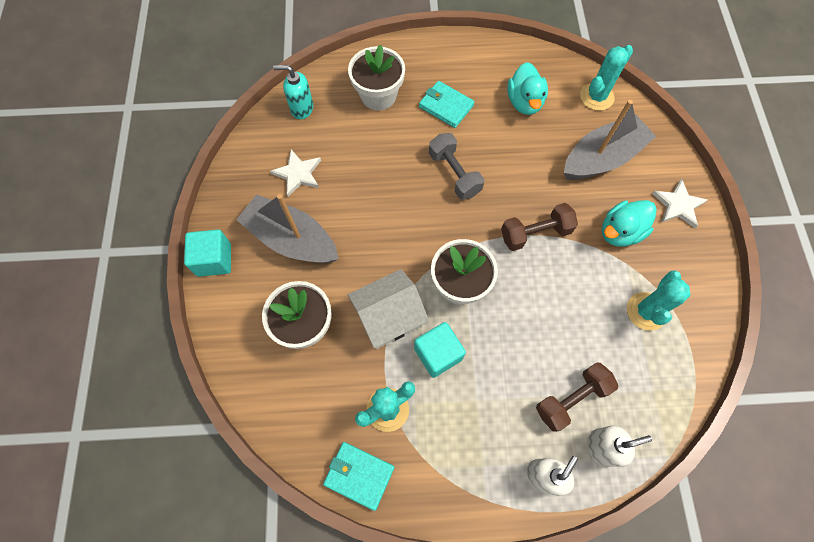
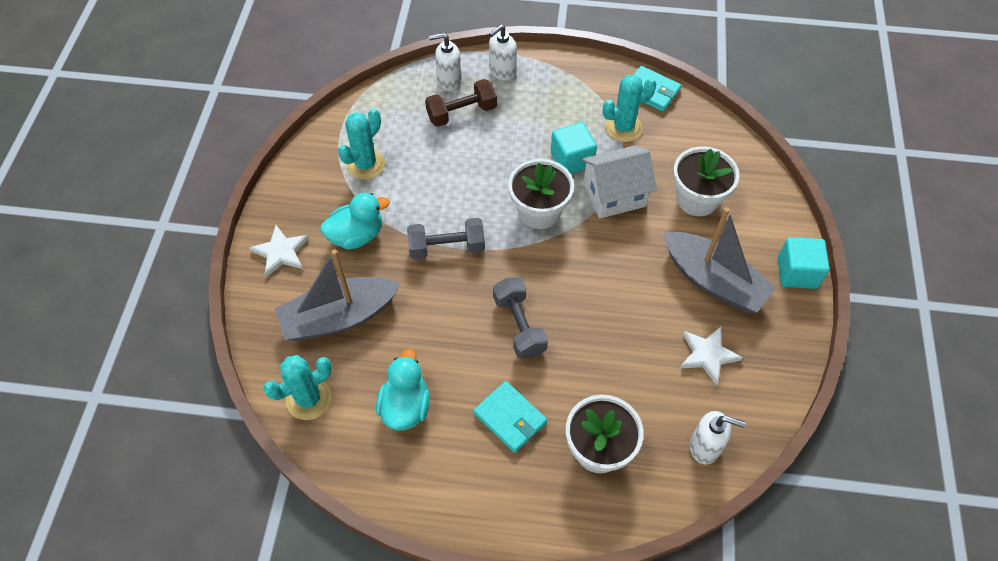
camera: 170 degrees left, 10 degrees down
(301, 108) = (705, 447): turquoise soap dispenser -> white soap dispenser
(535, 233) = (447, 247): brown dumbbell -> grey dumbbell

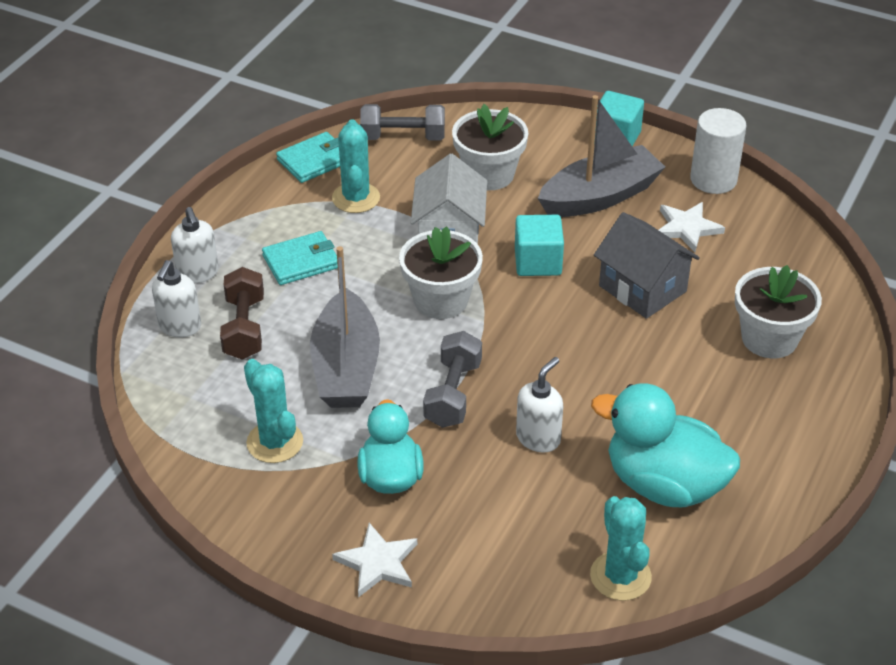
camera: 70 degrees left, 15 degrees down
(339, 317) = (511, 521): grey boat -> grey boat (346, 367)
(405, 406) = (664, 484): turquoise duck -> turquoise duck, size x1.51
(510, 418) = (709, 398): turquoise wallet -> turquoise wallet (301, 261)
(519, 325) = (593, 359): grey dumbbell -> grey dumbbell (403, 137)
(572, 160) = (379, 252): turquoise cube -> turquoise cube (538, 262)
(615, 340) = (642, 288): none -> grey house
(705, 447) = (790, 262): white soap dispenser -> white soap dispenser (538, 438)
(785, 361) = (713, 179): none -> white cylinder

